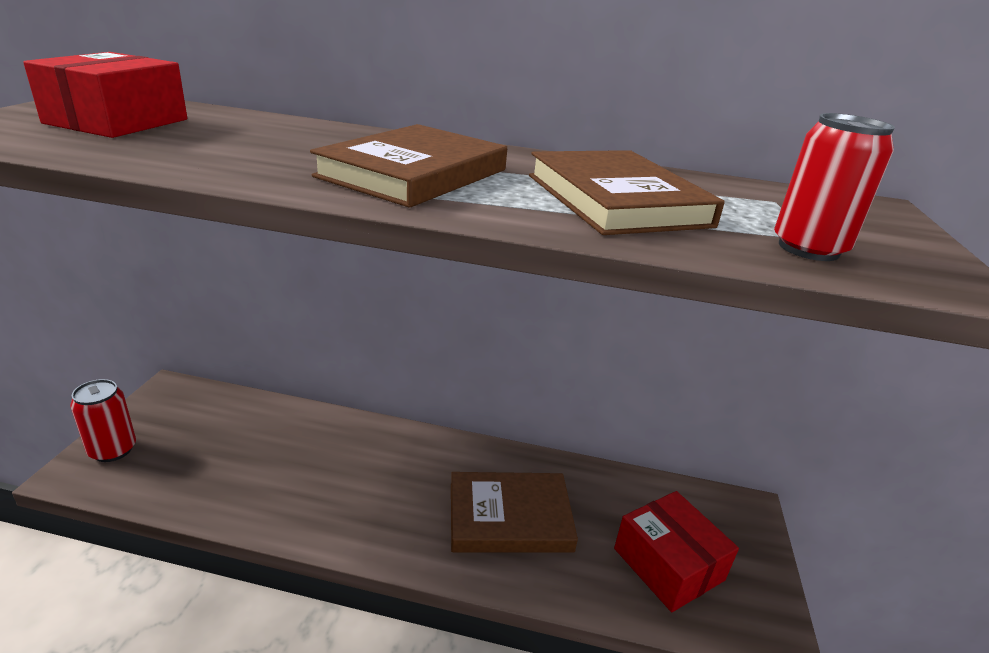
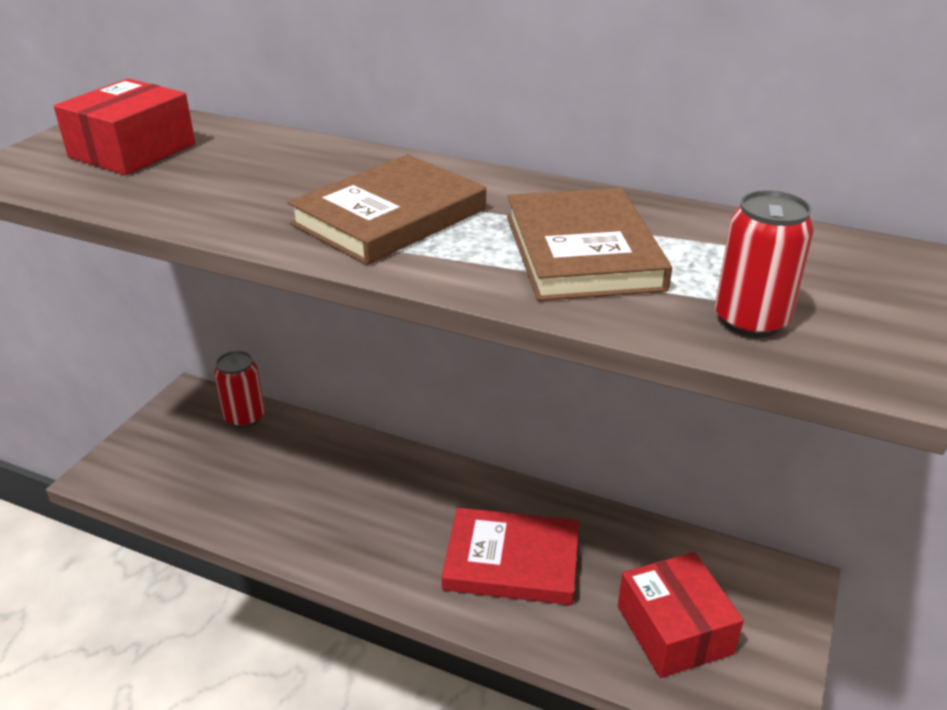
camera: 15 degrees right, 5 degrees up
(112, 450) = (133, 455): red can -> red can (245, 417)
(509, 517) = (511, 561): brown book -> red book

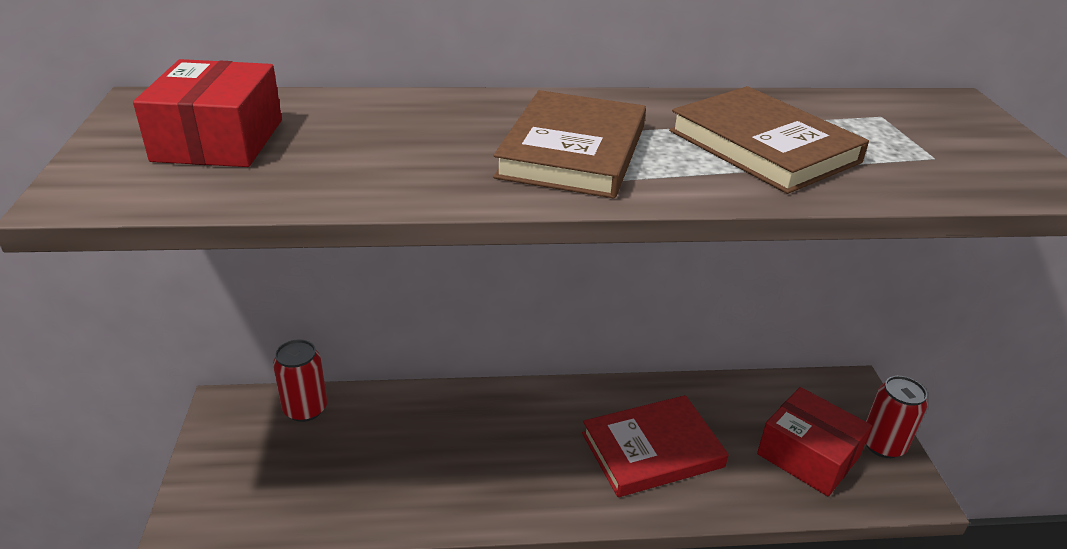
camera: 30 degrees left, 0 degrees up
(750, 321) = (941, 171): red can -> red can (882, 444)

